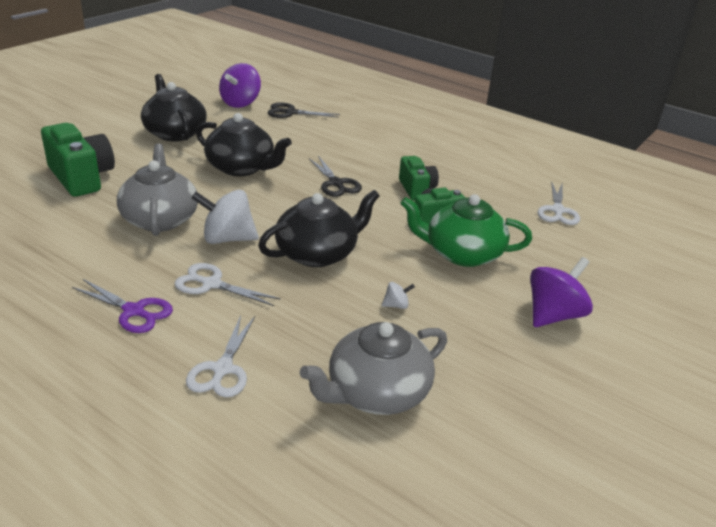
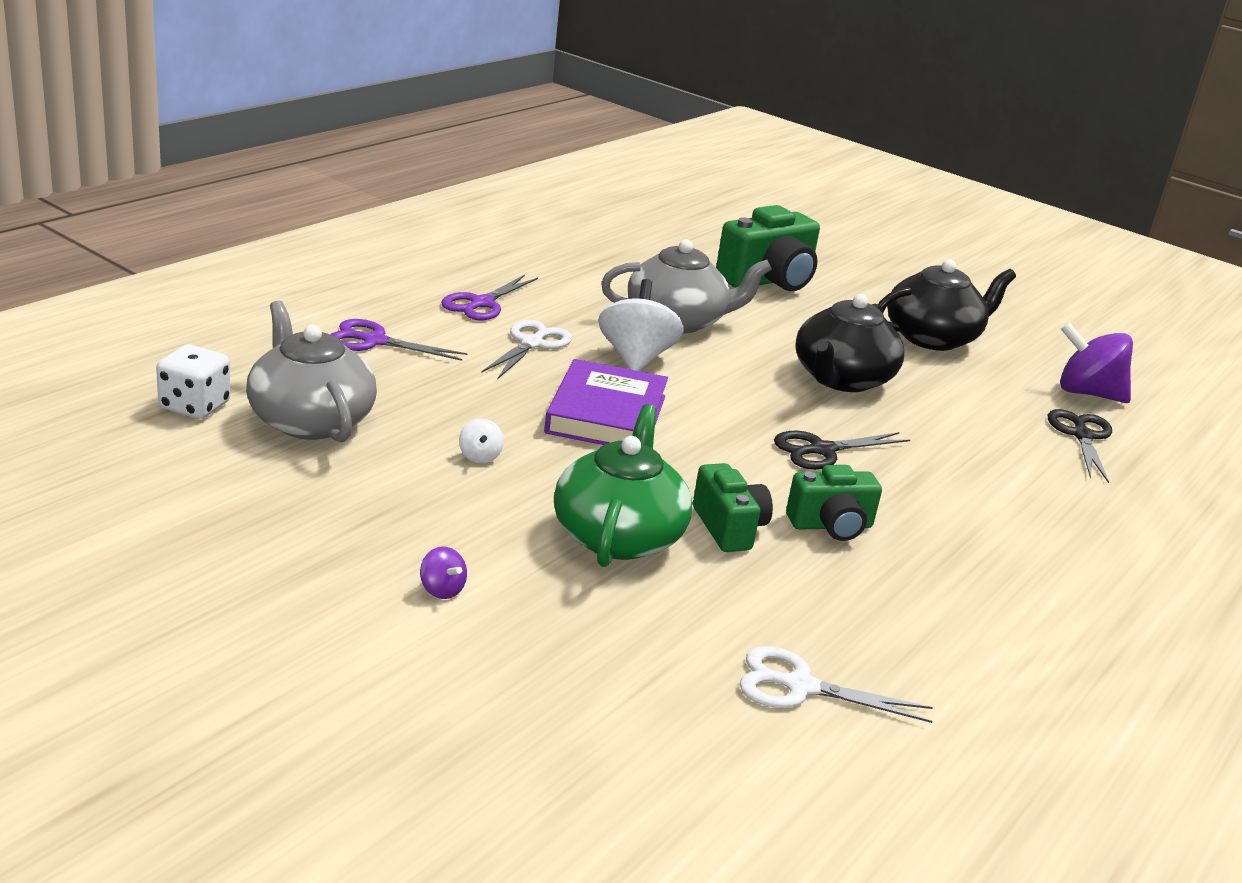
camera: 90 degrees right, 5 degrees down
(222, 369) = (374, 341): white scissors -> purple scissors
(317, 253) = (606, 414): black teapot -> purple book
(378, 469) = (194, 406): none -> white dice
(554, 315) = (442, 590): purple spinning top -> purple spinning top, size x0.45

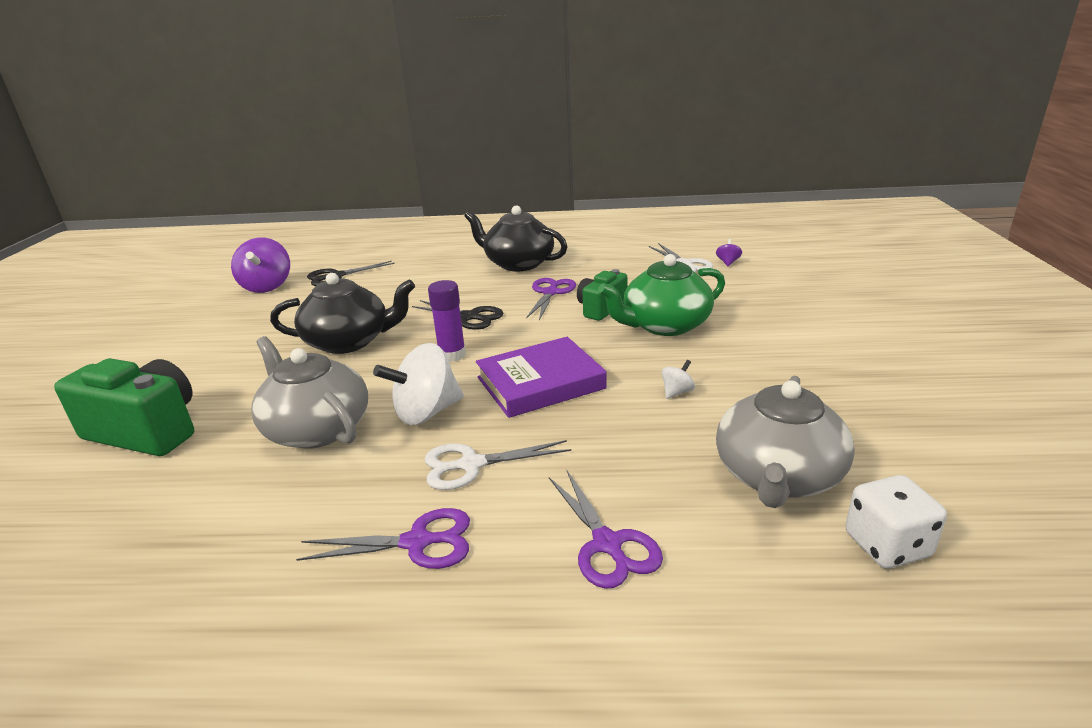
camera: 120 degrees left, 0 degrees up
(442, 590) = (801, 338): purple spinning top -> purple spinning top (728, 262)
(732, 406) = (452, 355): none -> purple glue stick
(831, 526) = (550, 293): green camera -> purple scissors
(932, 338) = (221, 339): black teapot -> black teapot (518, 264)

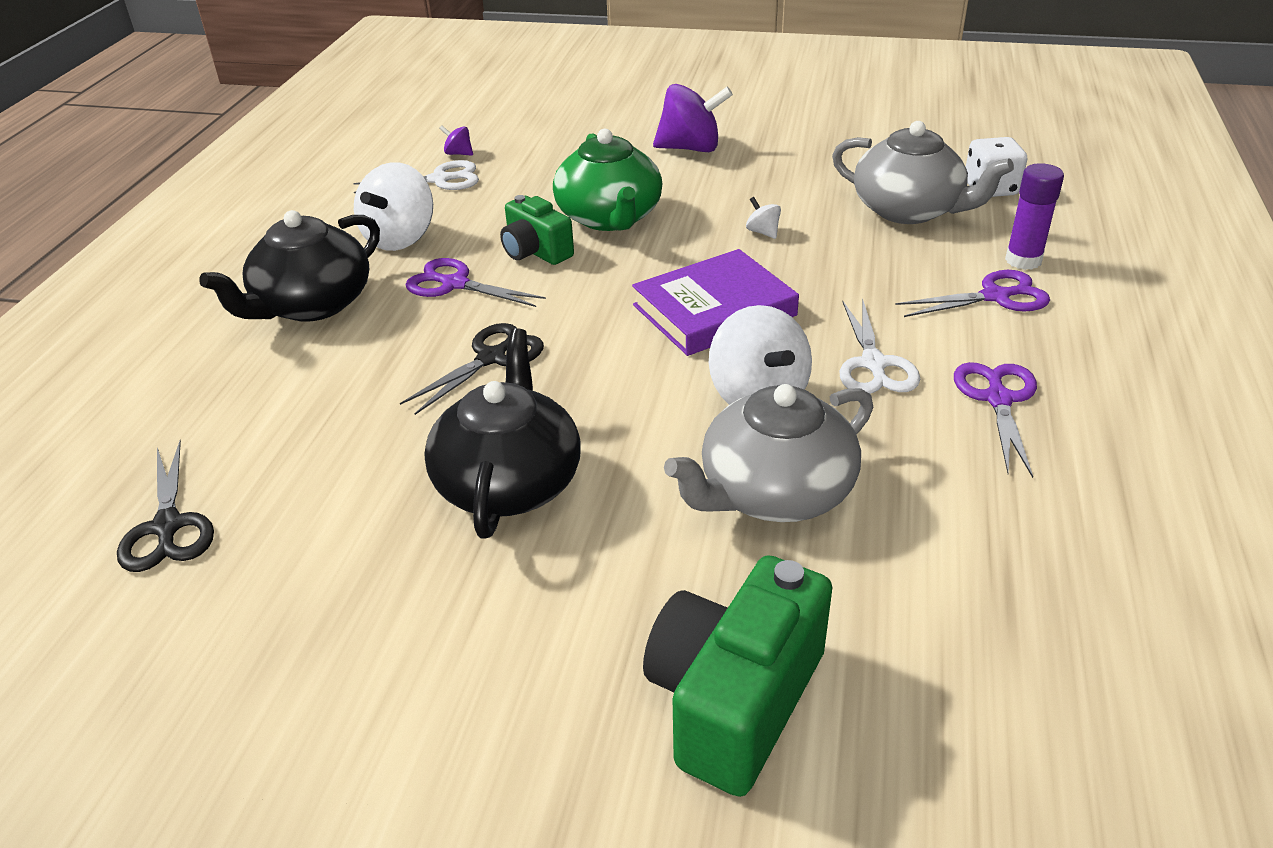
camera: 80 degrees left, 10 degrees up
(267, 286) = (127, 643): purple spinning top -> purple spinning top (691, 148)
(452, 355) = (609, 375): purple glue stick -> purple glue stick (1023, 260)
(540, 383) = (714, 310): purple book -> purple book turned 75 degrees clockwise
(600, 269) = (400, 238): none -> white spinning top

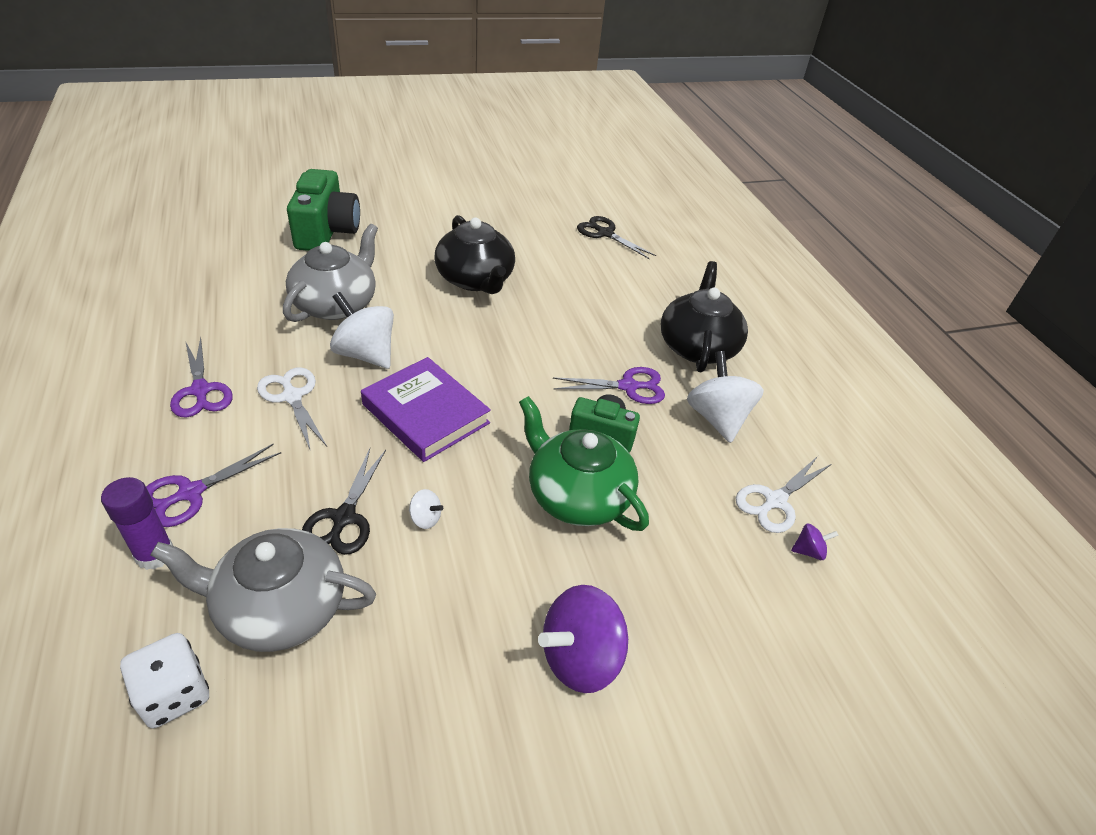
camera: 145 degrees right, 5 degrees up
(492, 358) = (547, 339): black scissors -> black scissors (344, 518)
(714, 310) = (426, 413): purple book -> purple book turned 75 degrees counterclockwise

